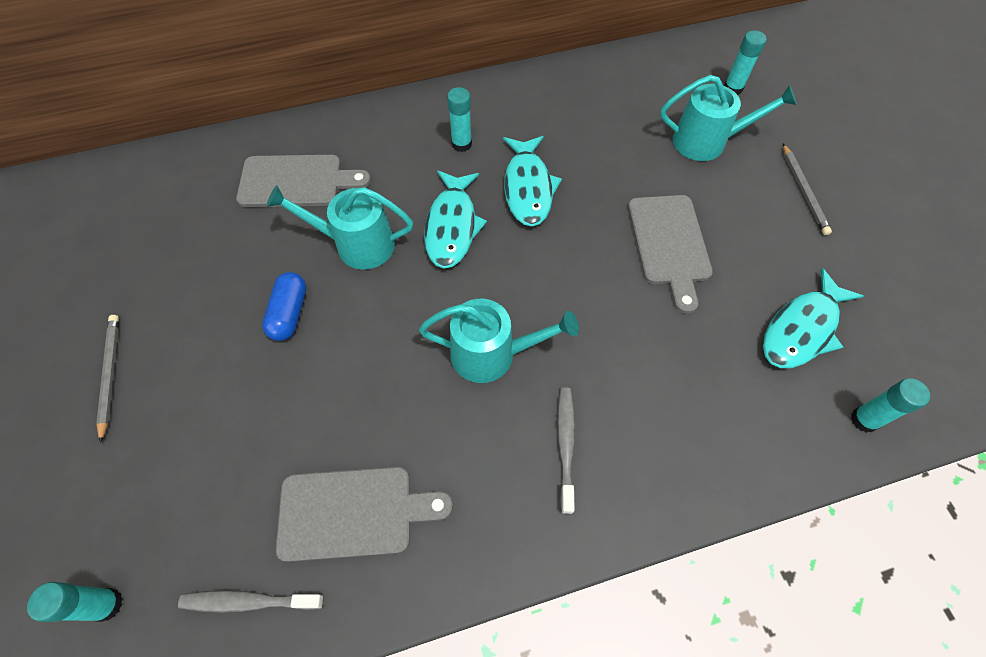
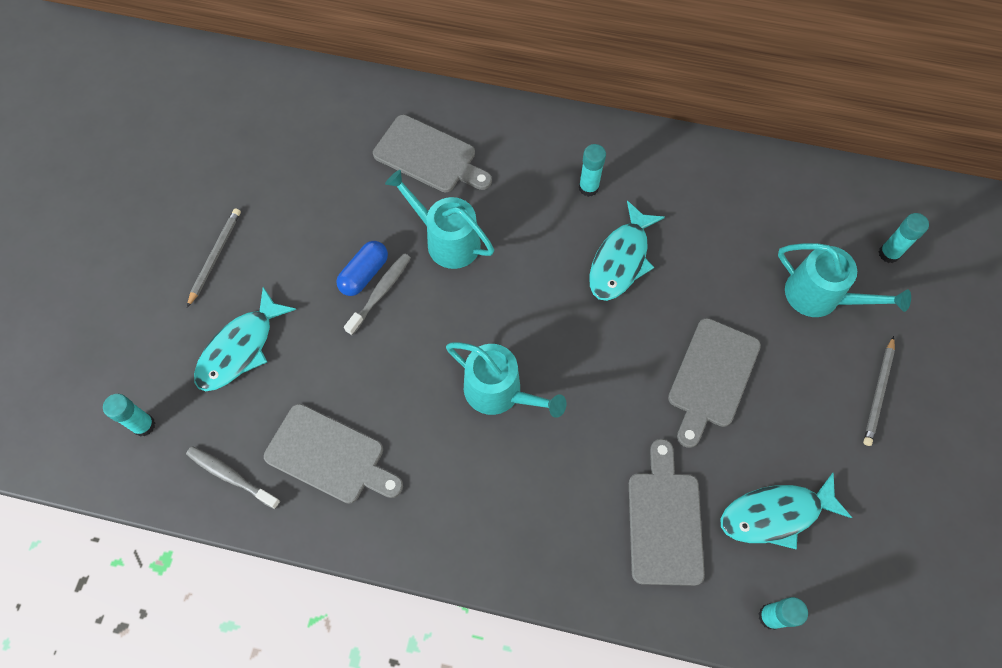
camera: 30 degrees right, 5 degrees up
(452, 226) = (533, 263): turquoise fish -> turquoise fish (240, 348)
(565, 445) = (511, 495): grey toothbrush -> grey toothbrush (380, 292)
(717, 388) = (664, 521): none -> grey cutting board

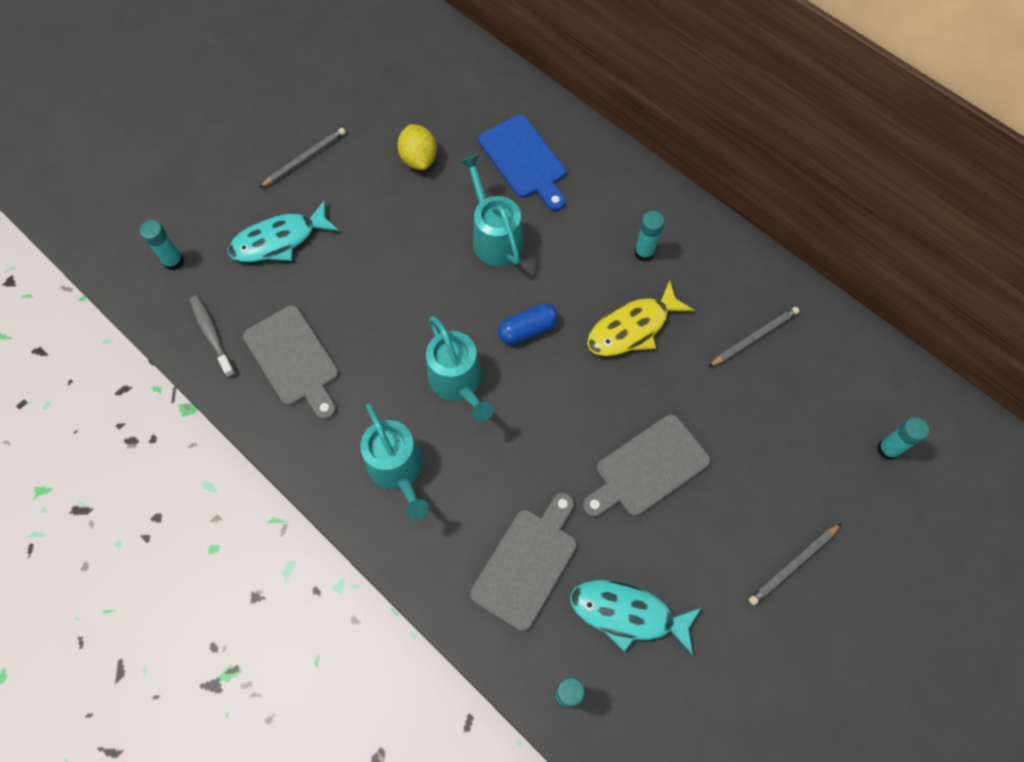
camera: 30 degrees right, 0 degrees up
(328, 202) = (419, 159): none -> yellow lemon
(364, 274) = (410, 231): blue capsule -> blue capsule (527, 329)
(380, 292) = (414, 252): grey toothbrush -> none
(429, 156) = (524, 160): grey cutting board -> blue cutting board
(621, 260) = (632, 328): turquoise fish -> yellow fish
(726, 215) = (754, 337): none -> grey pencil
(820, 296) = (794, 452): turquoise watering can -> turquoise watering can (398, 469)

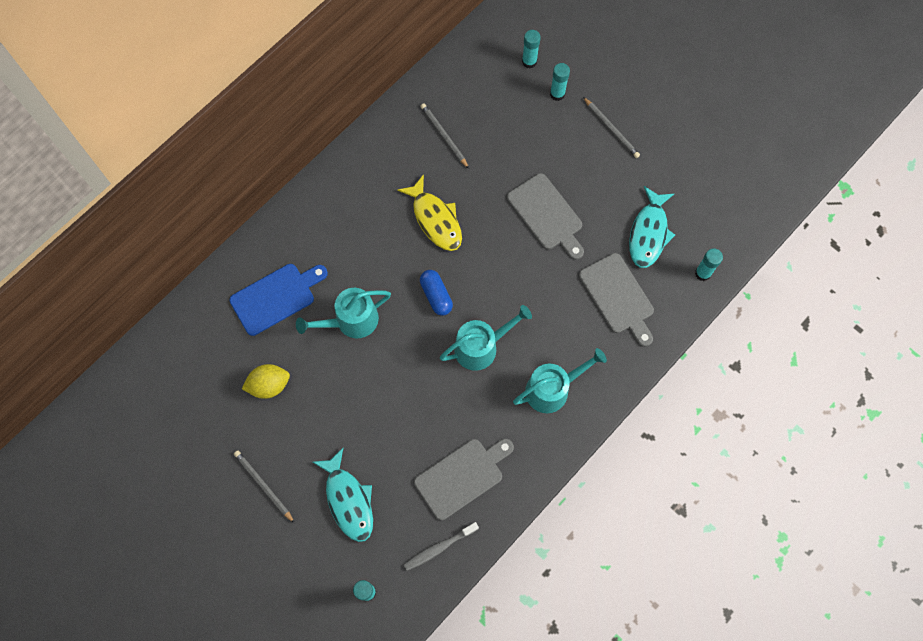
camera: 90 degrees left, 5 degrees up
(527, 563) = (618, 297): grey cutting board -> grey cutting board turned 150 degrees counterclockwise
(644, 253) = (369, 207): turquoise glue stick -> turquoise glue stick (557, 94)

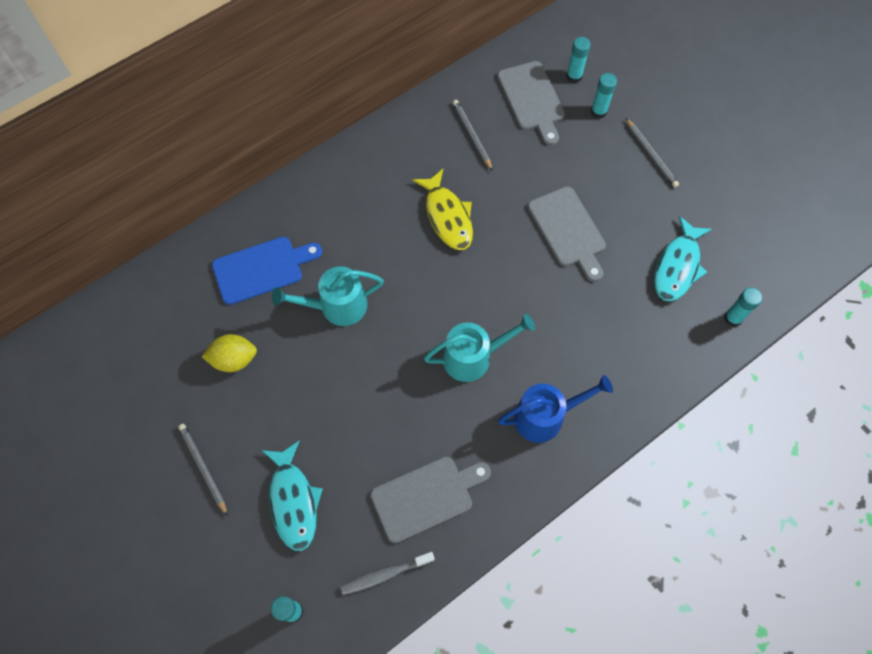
camera: 10 degrees right, 5 degrees down
(436, 295) = (434, 295): blue capsule -> none
(552, 389) = (545, 416): turquoise watering can -> blue watering can
(618, 297) = (634, 328): grey cutting board -> grey cutting board (532, 99)

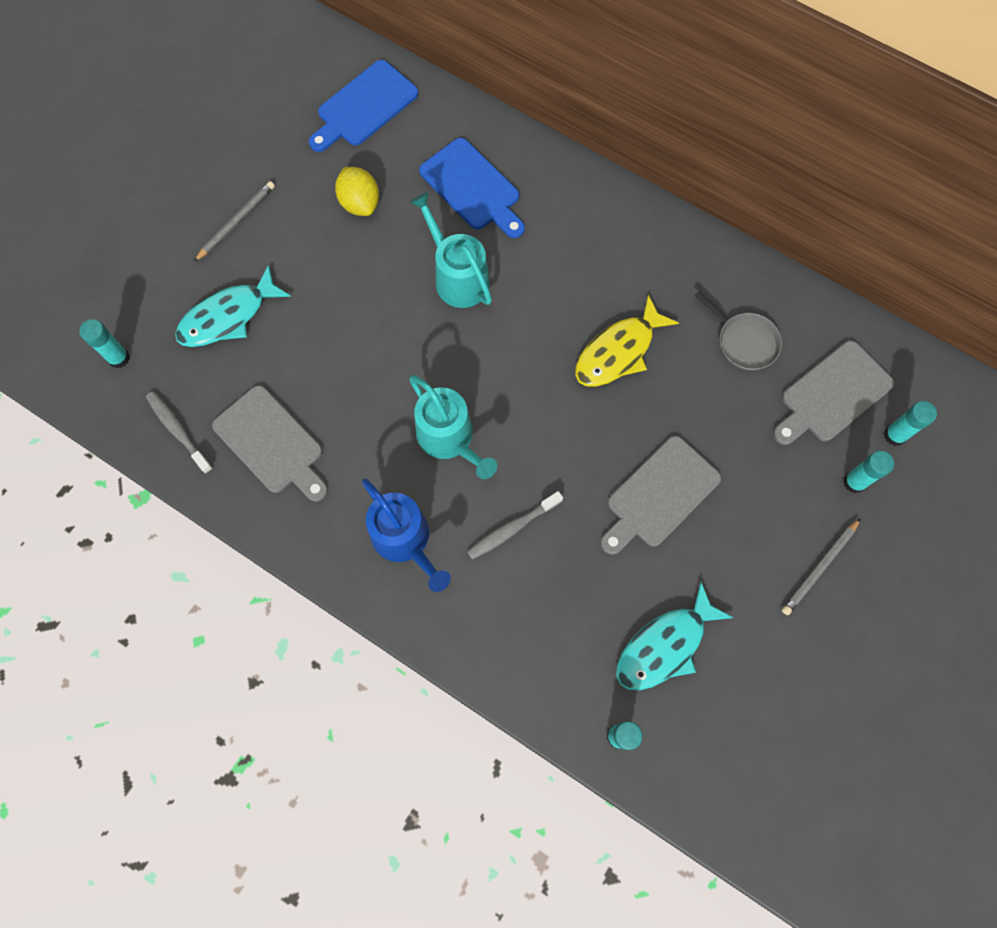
camera: 70 degrees right, 5 degrees up
(142, 327) = (364, 107): none -> blue cutting board
(472, 135) = (744, 341): grey pencil -> grey pan
(561, 336) = (512, 528): none -> grey toothbrush
(677, 266) = (665, 645): turquoise fish -> turquoise fish turned 45 degrees counterclockwise

